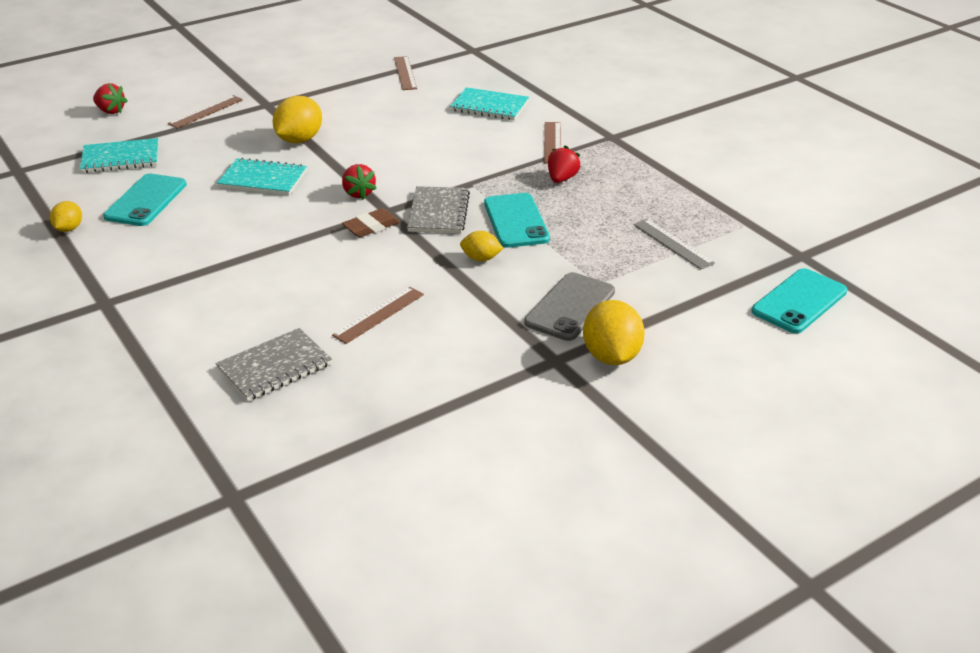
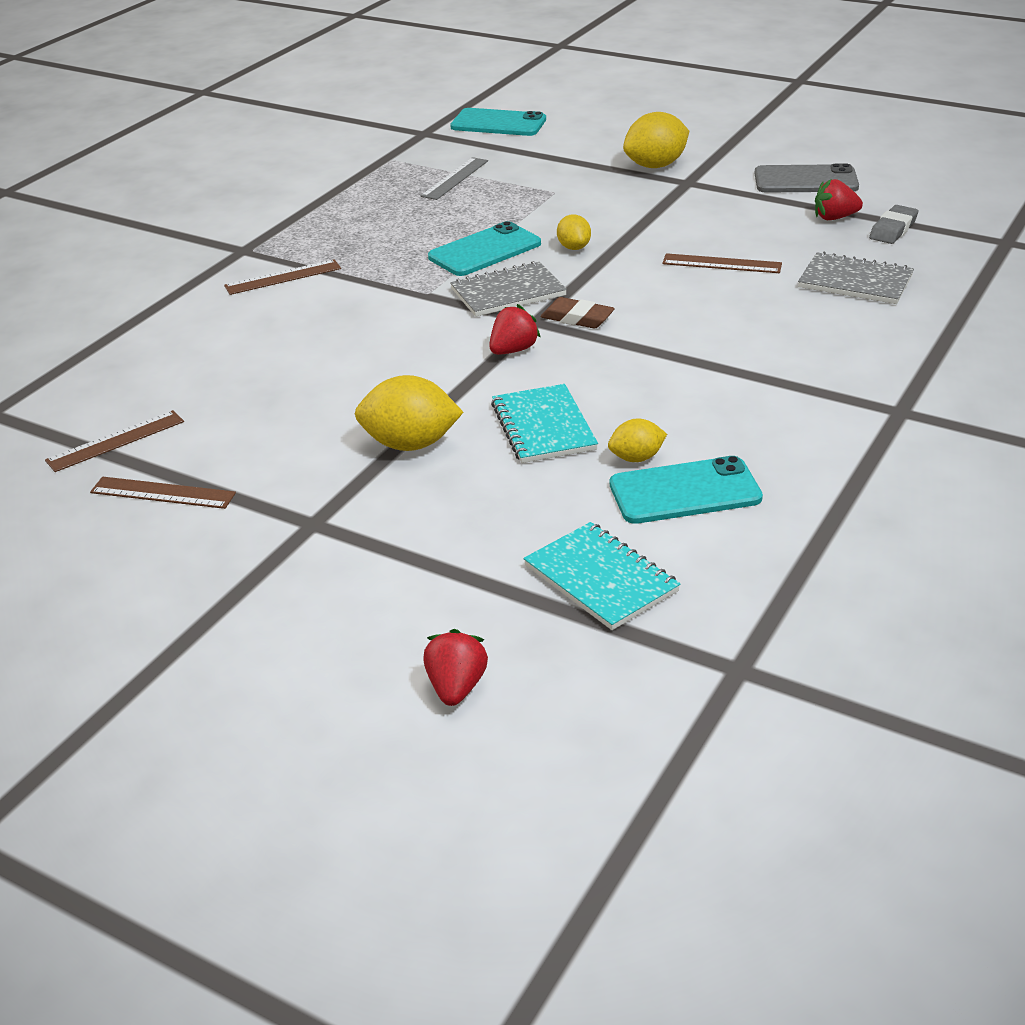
camera: 115 degrees left, 0 degrees up
(69, 229) = (813, 517): yellow lemon -> yellow lemon (636, 458)
(206, 111) = (381, 573): brown ruler -> brown ruler (162, 493)
(334, 437) = (893, 229): none -> grey eraser
(489, 106) = (202, 341): turquoise notebook -> none
(562, 179) = (371, 251): red strawberry -> red strawberry (834, 218)
(570, 307) = (607, 194): grey phone -> grey phone (805, 180)

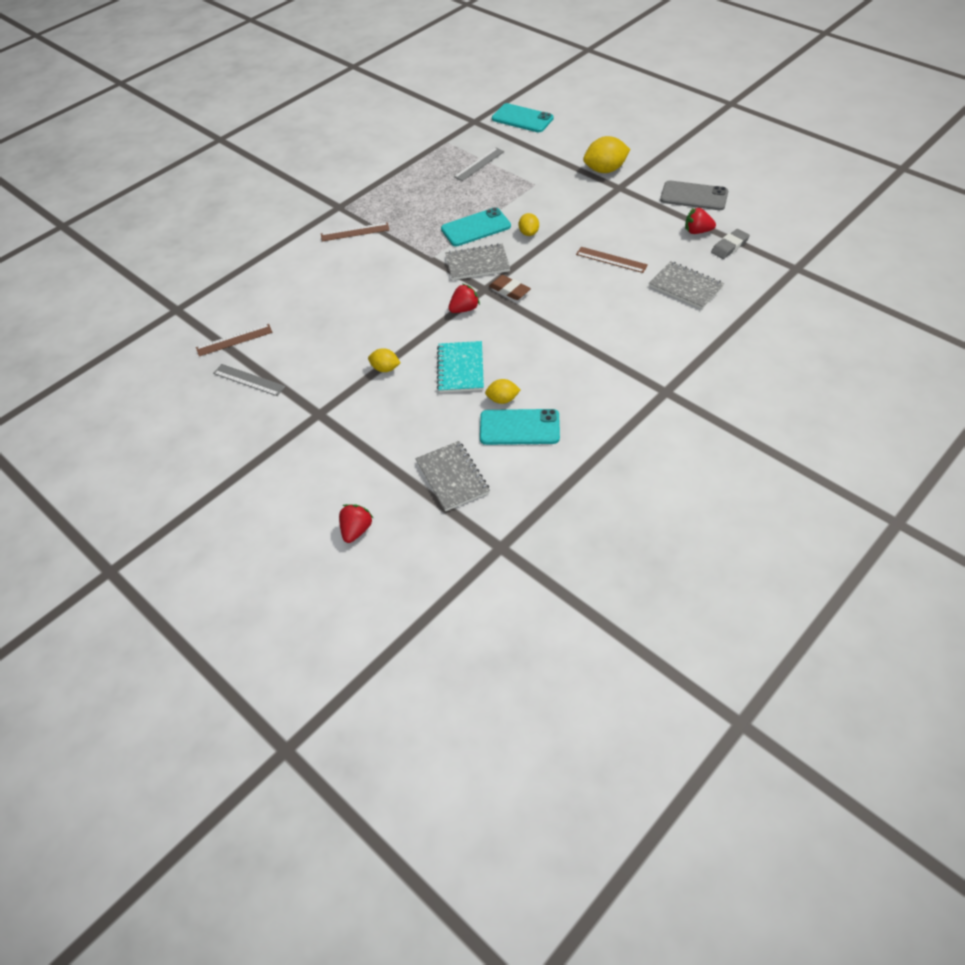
camera: 15 degrees right, 15 degrees up
(162, 493) = (249, 380): brown ruler -> grey ruler
(410, 444) = (385, 368): yellow lemon -> yellow lemon, size x0.57
(601, 579) = (452, 477): turquoise notebook -> grey notebook

